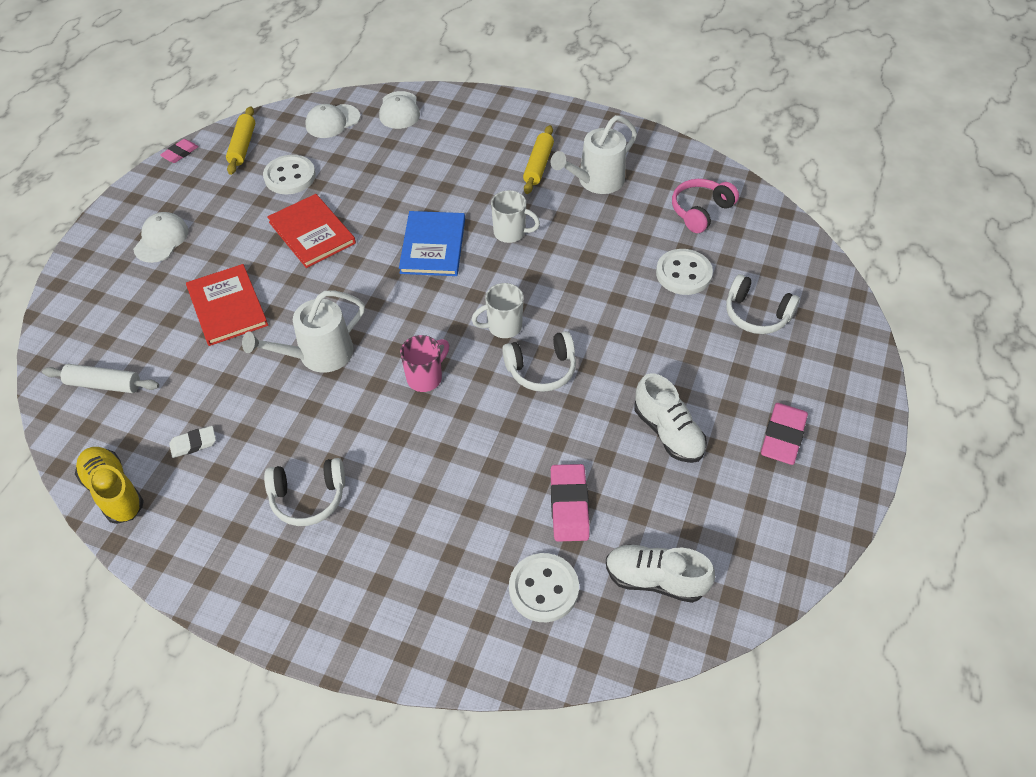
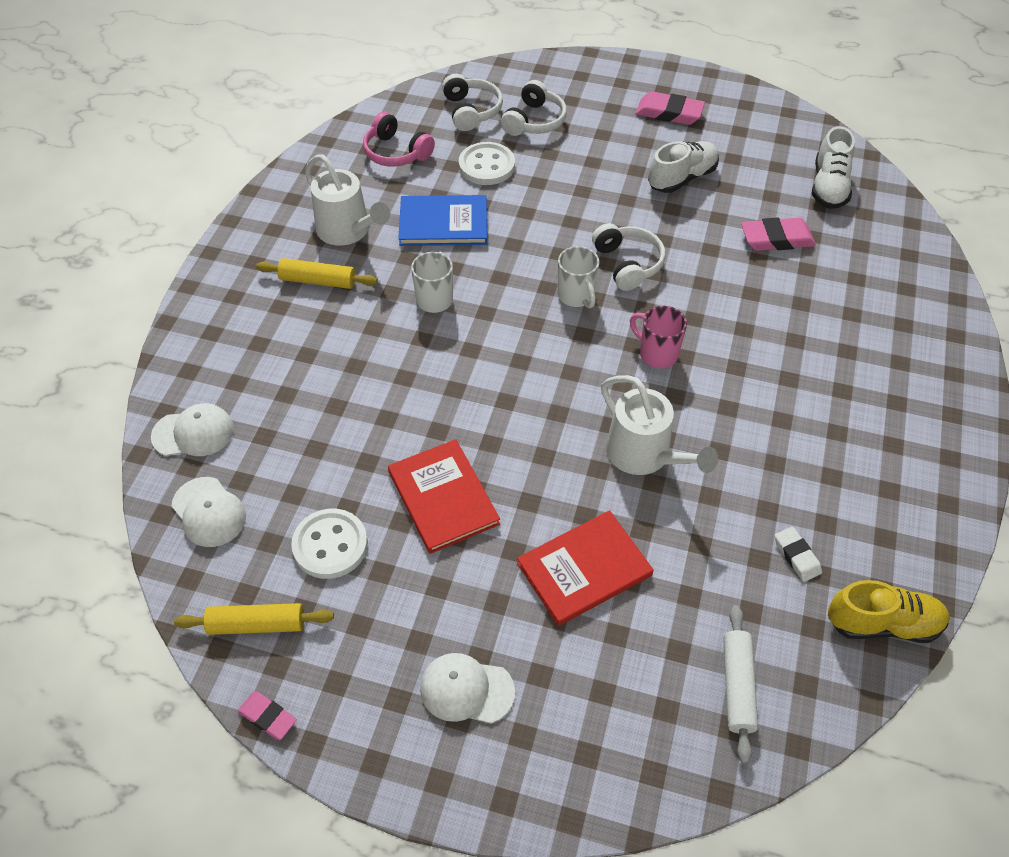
camera: 95 degrees left, 0 degrees up
(114, 491) = (883, 624): yellow shoe -> yellow shoe turned 135 degrees counterclockwise
(308, 497) = (830, 432): white headphones -> white headphones (471, 111)
(312, 233) = (443, 497): red book -> red book turned 75 degrees counterclockwise
(433, 246) = (460, 368): blue book -> blue book (443, 223)
(543, 589) = (862, 252): white button -> none

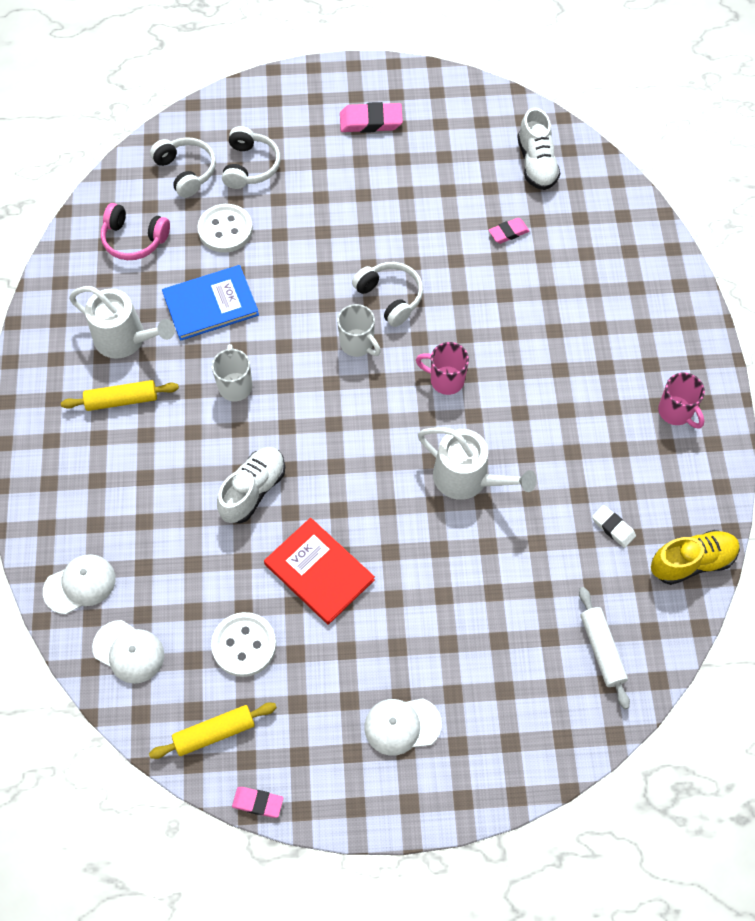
camera: 20 degrees left, 10 degrees up
(584, 569) = (455, 595): red book -> none
(682, 178) = (406, 192): white shoe -> white shoe (253, 490)
(776, 239) = (508, 232): pink eraser -> pink eraser, size x0.60
(912, 458) = (676, 412): none -> pink mug

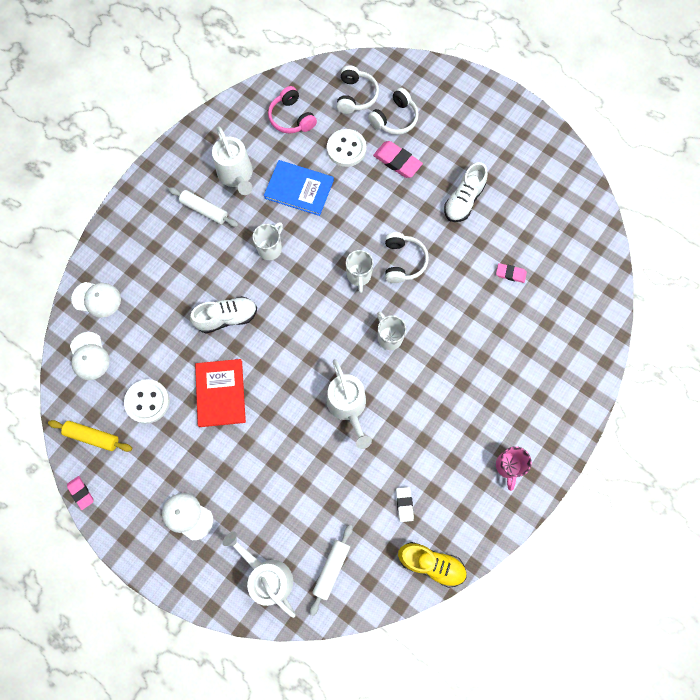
camera: 40 degrees right, 10 degrees up
(122, 400) = (204, 210): yellow rolling pin -> white rolling pin
(371, 121) = (491, 140): pink eraser -> pink eraser (397, 161)
(445, 380) = (389, 337): pink mug -> white mug
(536, 163) = (569, 242): white shoe -> white shoe (463, 200)
(544, 713) = (267, 576): none -> white watering can

